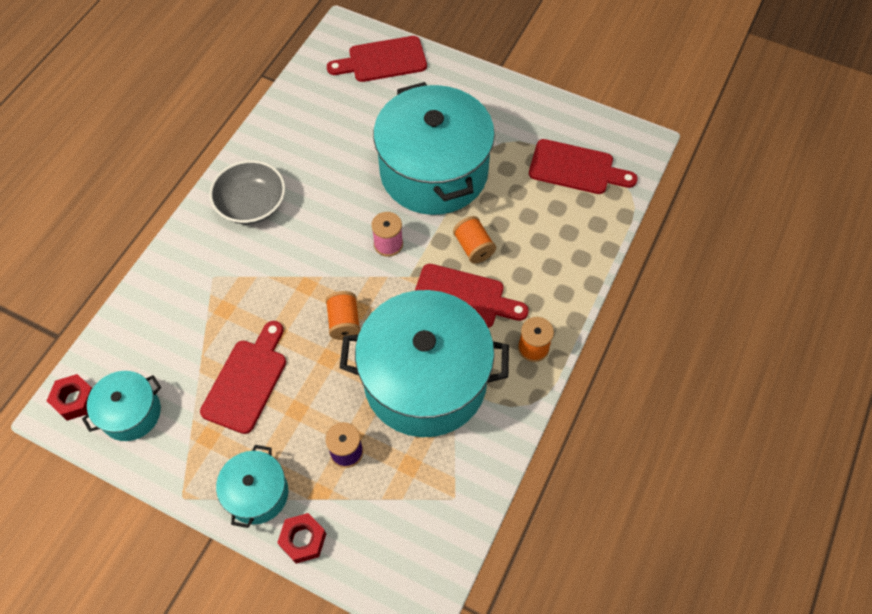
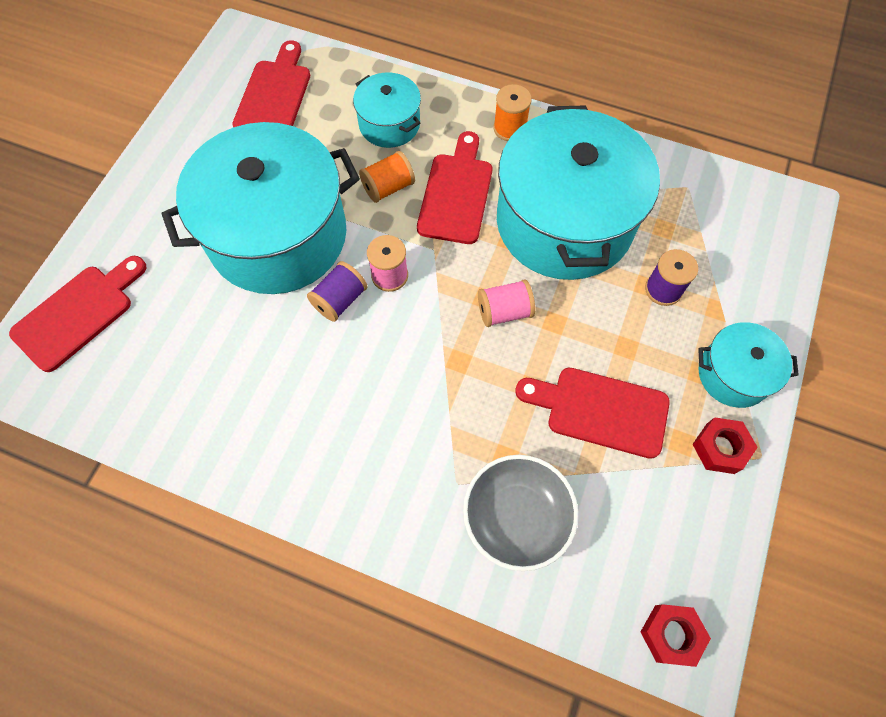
camera: 95 degrees left, 5 degrees up
(131, 413) = (672, 549): turquoise pot -> turquoise pot (389, 124)
(252, 204) = (334, 453): grey bowl -> grey bowl (516, 517)
(303, 540) = (770, 319): red nut -> red nut (720, 448)
(344, 322) = (504, 311): orange spool -> pink spool
(371, 210) = (340, 300): none -> purple spool
(382, 60) = (78, 313): red cutting board -> red cutting board turned 120 degrees counterclockwise

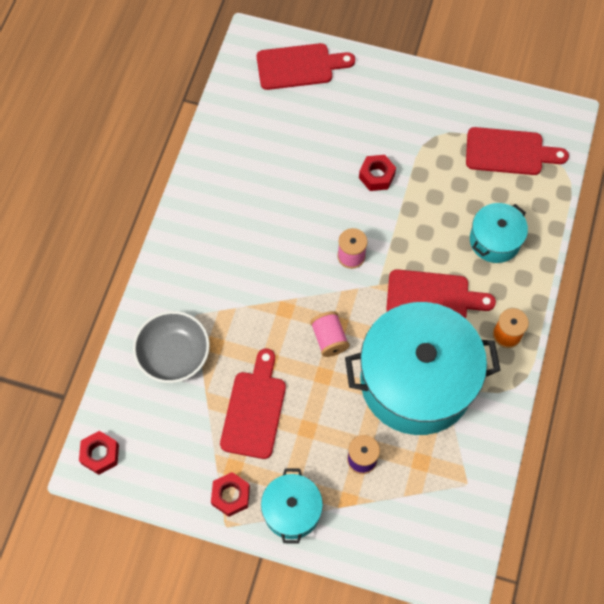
camera: 85 degrees right, 0 degrees up
(78, 313) = (299, 66): red cutting board -> red cutting board turned 45 degrees counterclockwise
(278, 235) = (376, 176): turquoise pot -> red nut
(340, 300) = (327, 225): purple spool -> none
(388, 187) = (431, 246): orange spool -> none

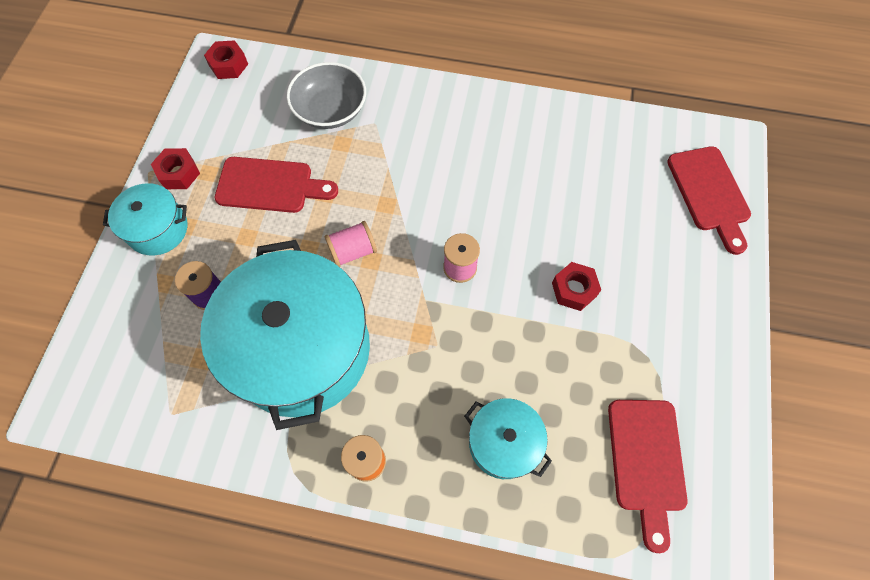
camera: 85 degrees right, 0 degrees up
(433, 297) = (413, 364): red cutting board -> none

